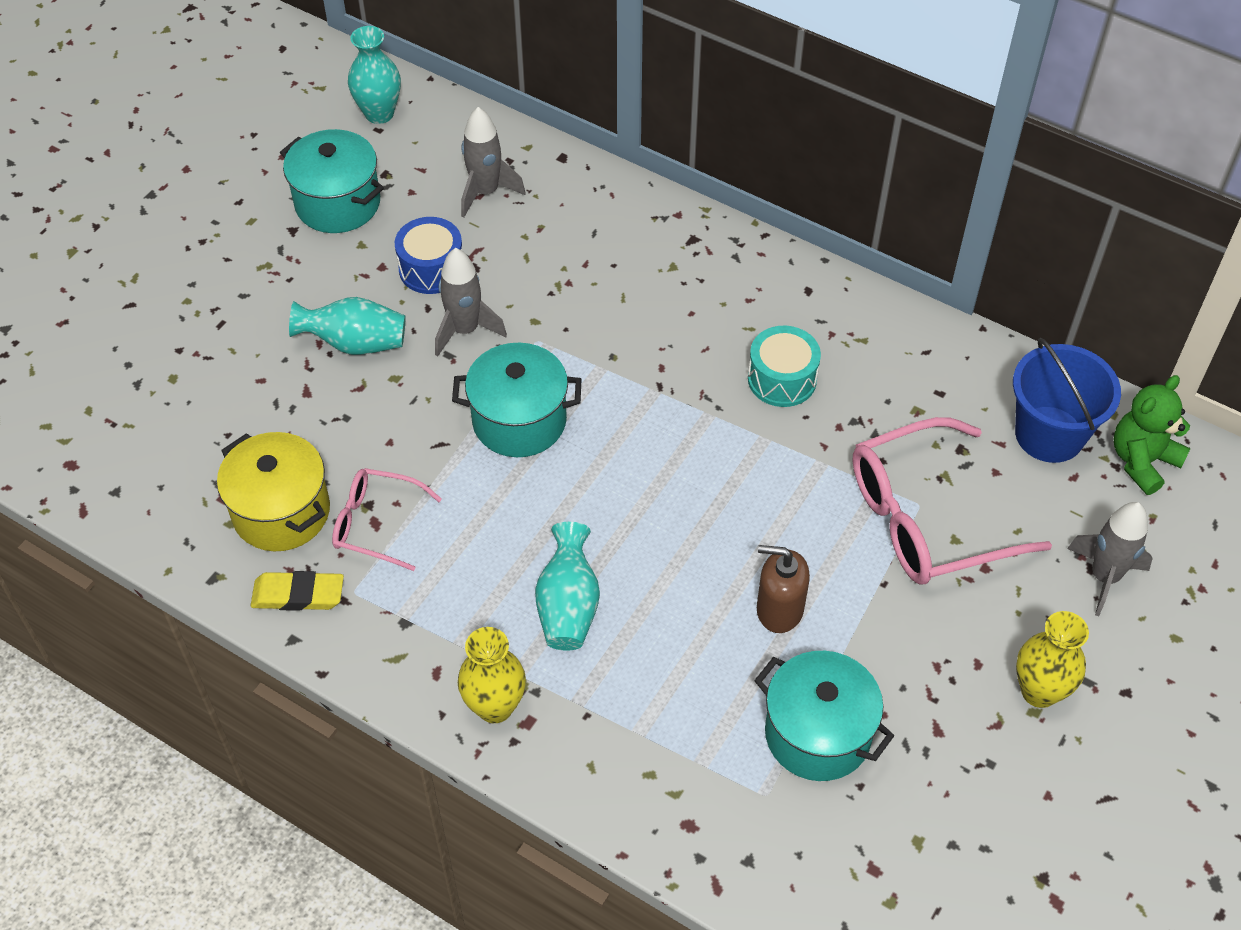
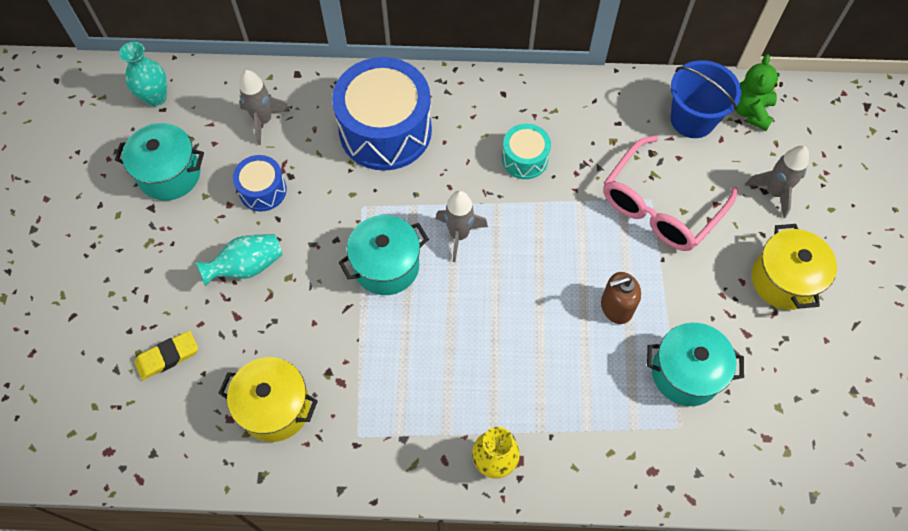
camera: 30 degrees left, 10 degrees up
(298, 595) = (324, 458): yellow eraser -> yellow eraser (167, 357)
(376, 524) = (342, 382): pink glasses -> none
(465, 330) = (312, 222): grey rocket -> grey rocket (459, 235)
(568, 606) = (495, 372): turquoise vase -> none
(626, 267) = (385, 130): none -> blue drum
(1039, 691) = (783, 280): yellow vase -> yellow pot

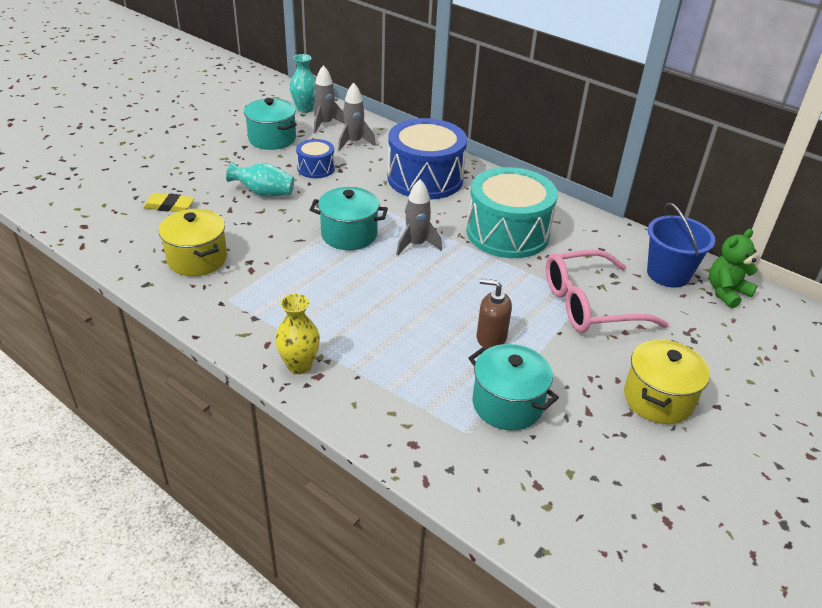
camera: 35 degrees right, 25 degrees down
(524, 159) = (507, 233): turquoise drum -> turquoise drum, size x2.02
(774, 192) = (702, 345): grey rocket -> grey rocket (325, 124)

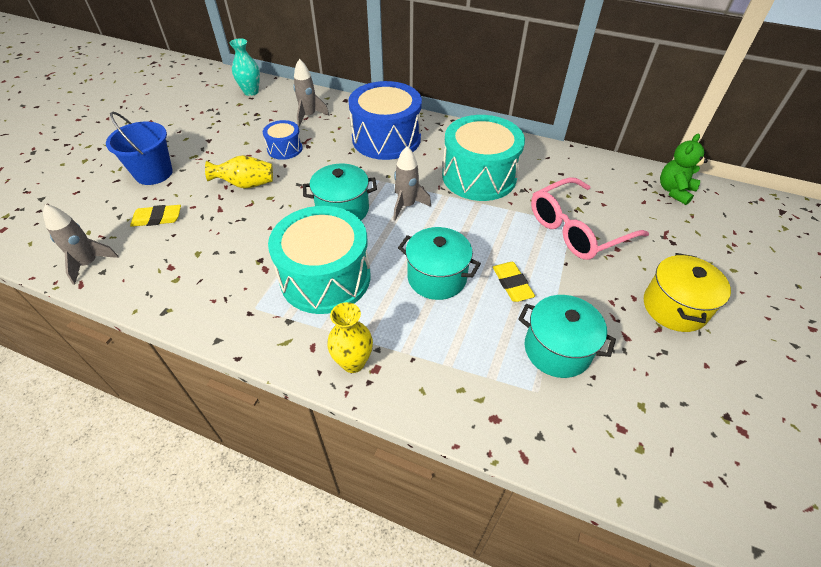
camera: 15 degrees left, 10 degrees up
(197, 259) = (207, 270): yellow pot -> none
(264, 193) = (246, 184): turquoise vase -> yellow vase
(272, 139) = (232, 127): turquoise pot -> turquoise pot (437, 277)
(305, 290) = (325, 277): none -> turquoise drum
(325, 124) = (275, 103): grey rocket -> grey rocket (89, 264)
(491, 337) = (512, 284): brown soap dispenser -> yellow eraser
(668, 274) = (623, 185): blue bucket -> blue bucket (154, 173)

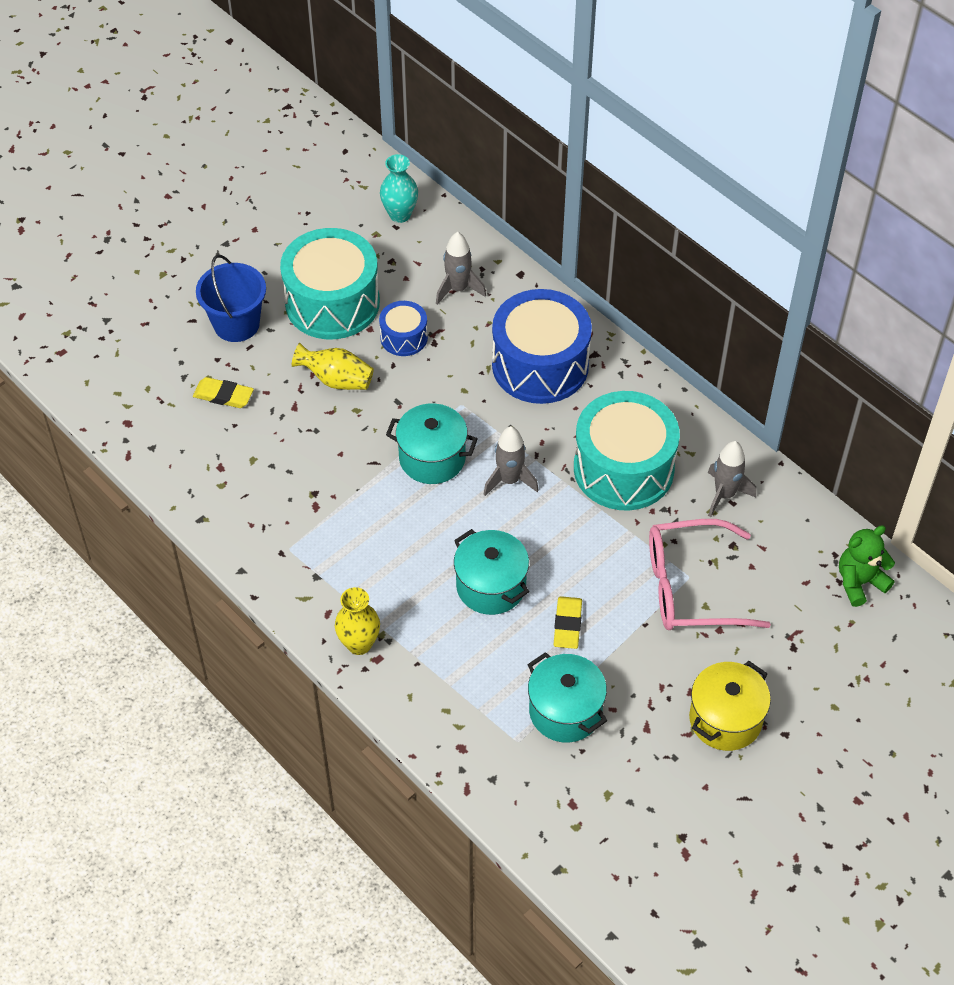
camera: 25 degrees right, 5 degrees up
(89, 264) = (141, 432): grey rocket -> grey rocket (724, 495)
(325, 277) = (373, 541): turquoise drum -> turquoise drum (332, 302)

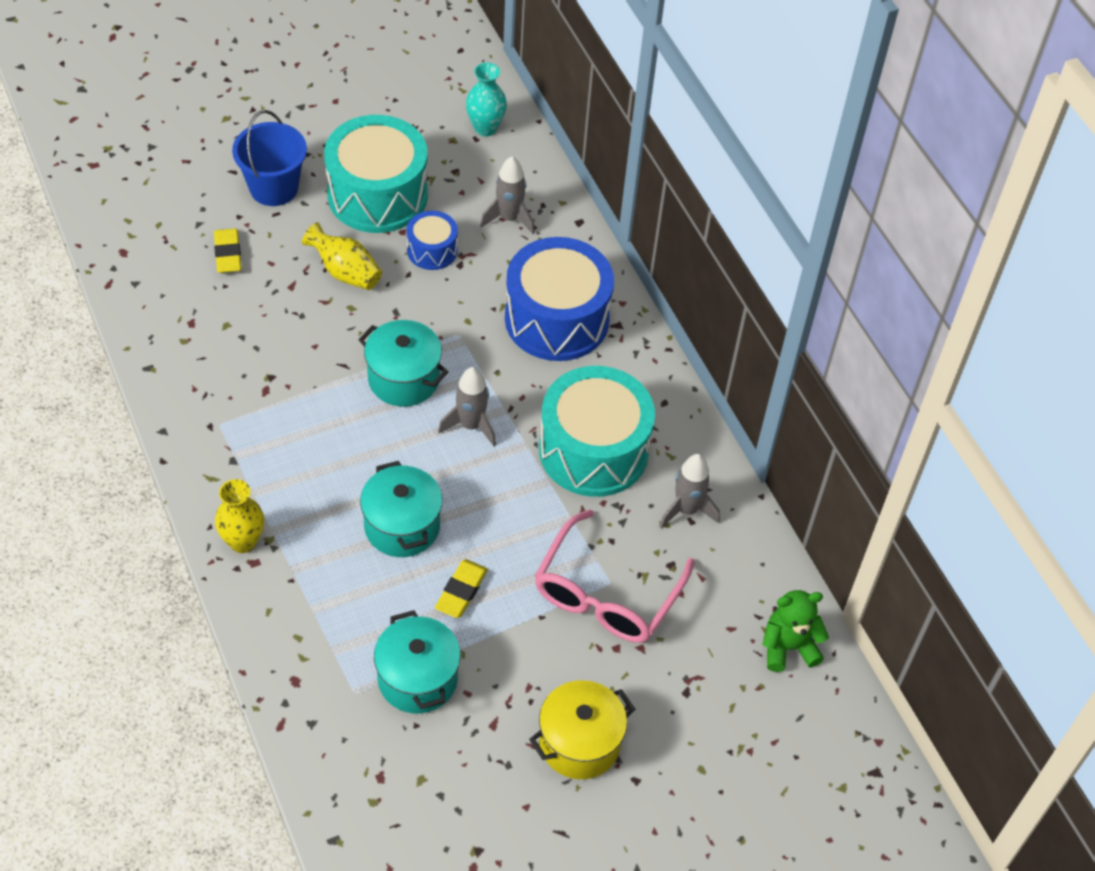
camera: 15 degrees right, 0 degrees up
(223, 395) = (228, 254): yellow eraser -> yellow eraser turned 45 degrees clockwise
(690, 587) = (606, 594): pink glasses -> pink glasses turned 75 degrees counterclockwise

